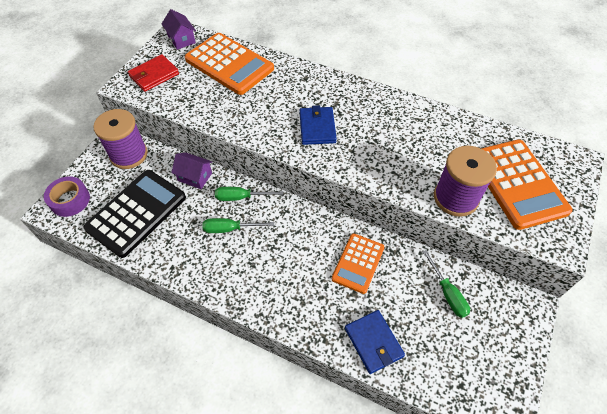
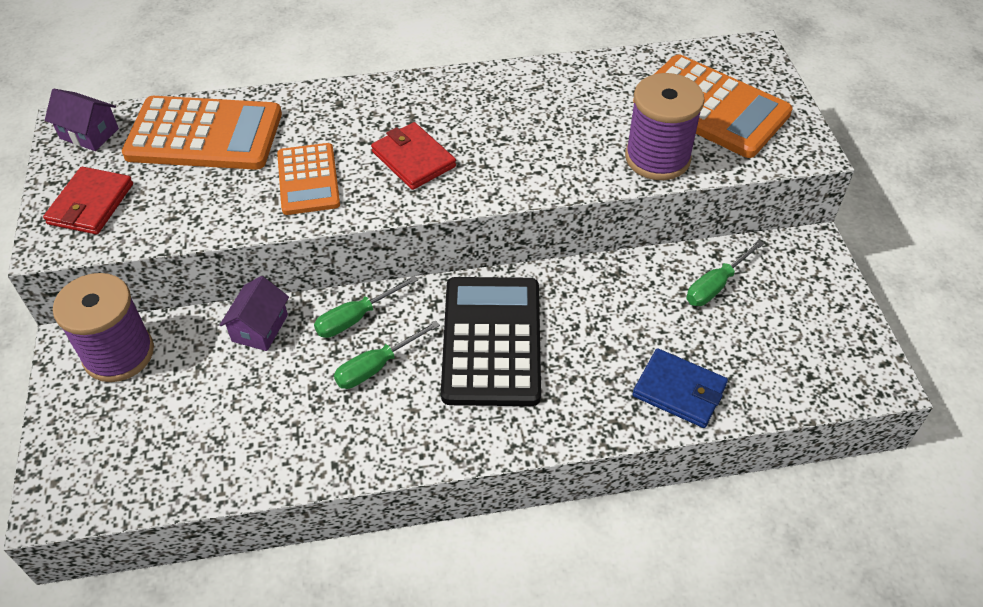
camera: 35 degrees left, 5 degrees down
(70, 200) = (74, 471): purple tape -> none
(136, 213) = (210, 426): black calculator -> black calculator (491, 341)
(195, 177) = (260, 328): purple house -> purple house turned 60 degrees counterclockwise
(317, 127) = (413, 159): blue wallet -> red wallet
(358, 263) = (585, 312): orange calculator -> orange calculator (308, 180)
(447, 293) = (716, 285): green screwdriver -> green screwdriver turned 105 degrees clockwise

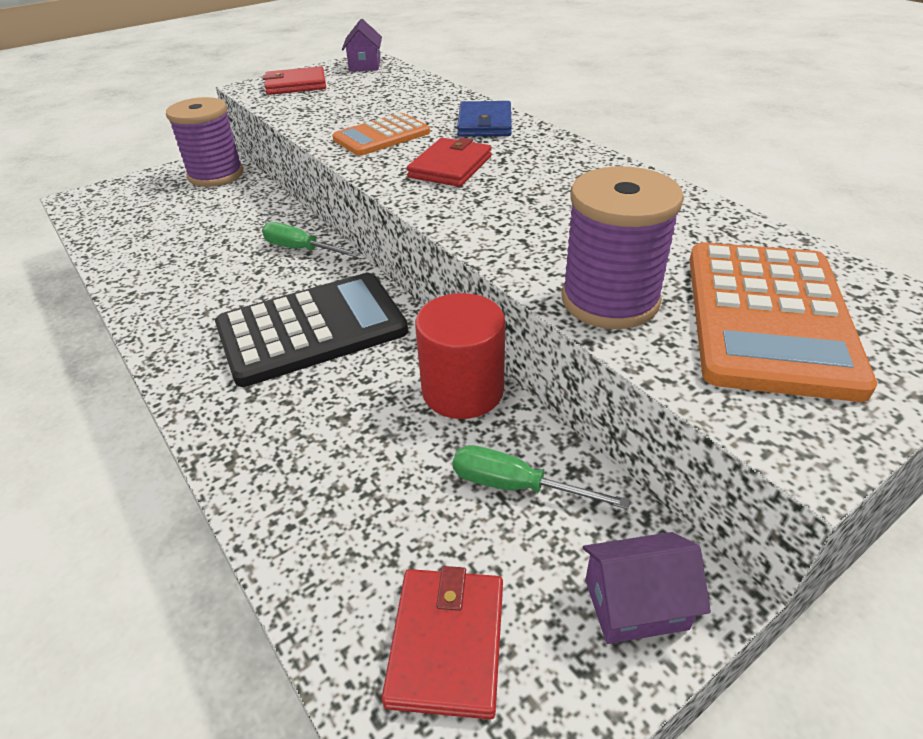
camera: 65 degrees right, 10 degrees down
(204, 135) = (398, 92): orange calculator -> none
(260, 328) = (266, 213): purple house -> purple house (635, 604)
(376, 366) = (249, 277): green screwdriver -> none
(619, 278) = (462, 390): none -> red cylinder
(679, 391) = (305, 502): blue wallet -> blue wallet (484, 123)
(805, 354) = (447, 643): none -> red wallet

